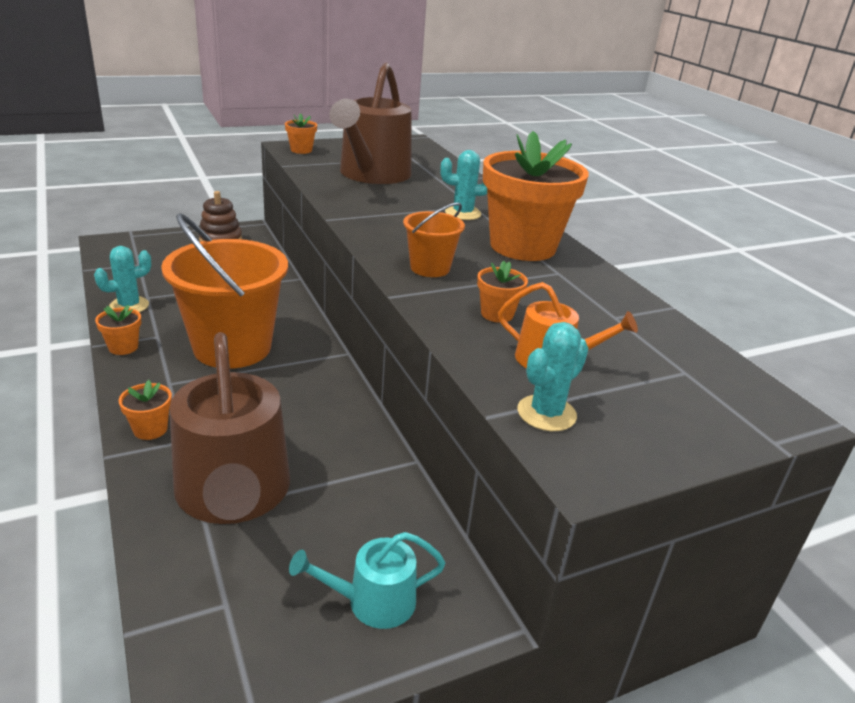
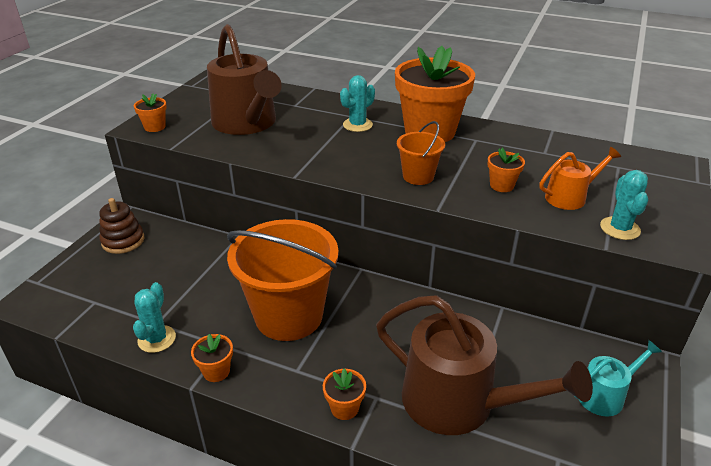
camera: 40 degrees left, 5 degrees up
(373, 602) = (605, 395): turquoise watering can -> turquoise watering can turned 150 degrees counterclockwise

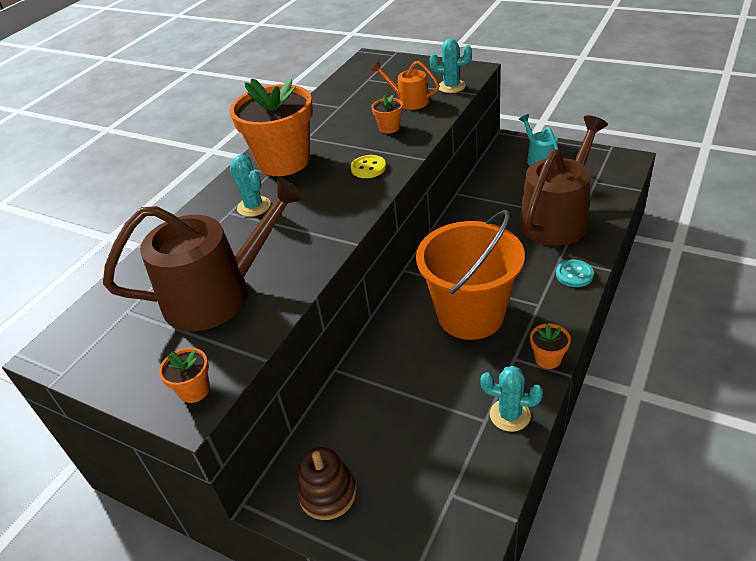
camera: 80 degrees left, 5 degrees up
(344, 408) = (574, 275): orange flower pot -> turquoise button
(418, 176) = (368, 168): orange bucket -> yellow button
(569, 197) = (409, 101): orange watering can -> orange watering can turned 45 degrees counterclockwise

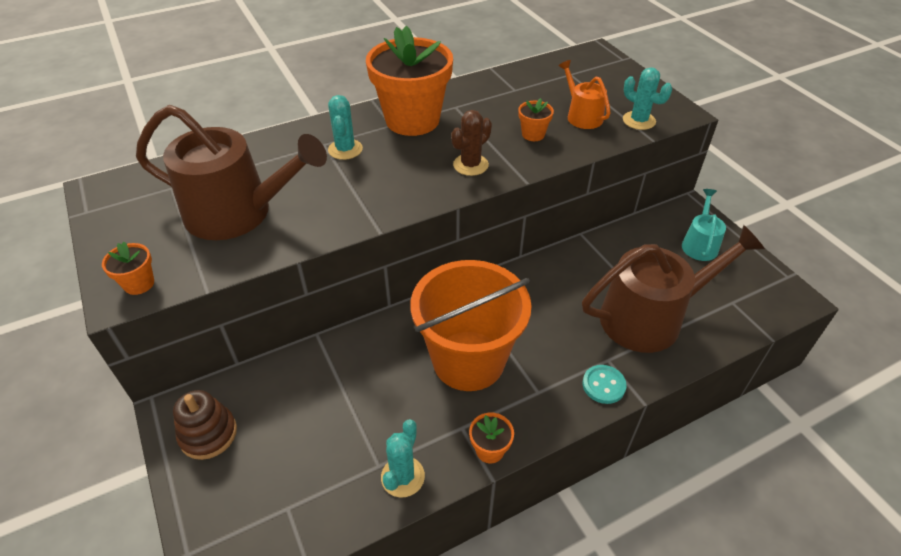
camera: 30 degrees right, 5 degrees up
(368, 168) = (470, 165): yellow button -> brown cactus
(510, 415) = (402, 477): turquoise cactus -> turquoise cactus turned 60 degrees clockwise

